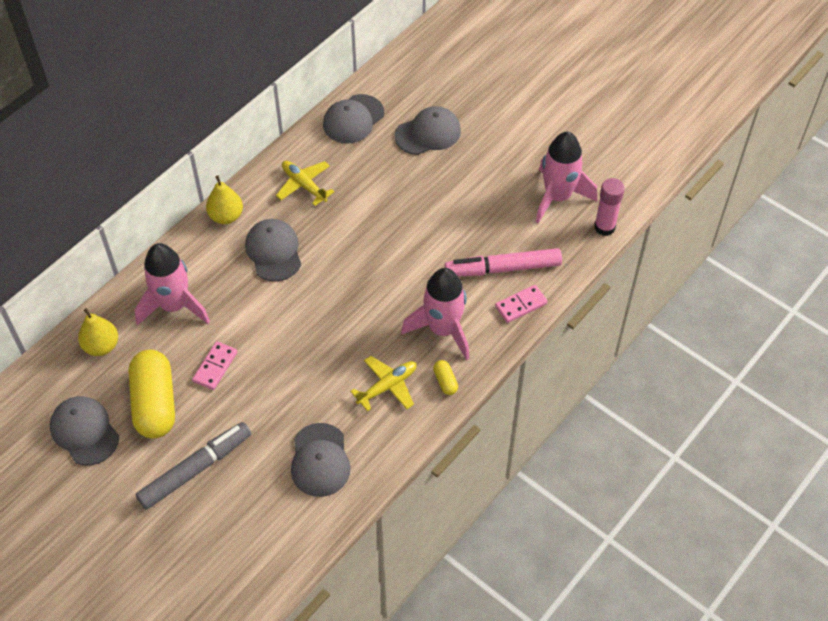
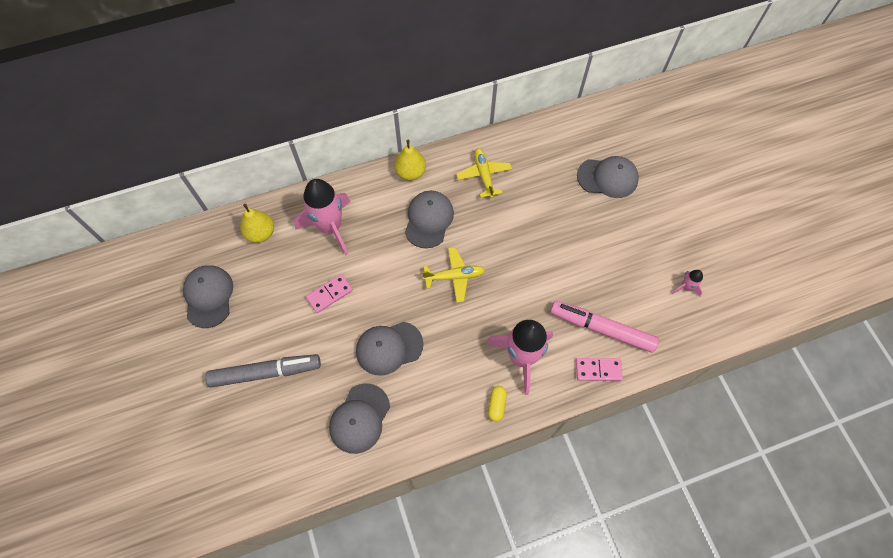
camera: 30 degrees right, 10 degrees up
(155, 403) = (270, 301): yellow capsule -> none
(353, 119) = (554, 137): grey cap -> grey cap (389, 348)
(387, 386) = (448, 383): yellow plane -> yellow plane (454, 276)
(558, 197) = (685, 287): pink rocket -> pink rocket, size x0.44
(604, 227) = (711, 336): pink glue stick -> none

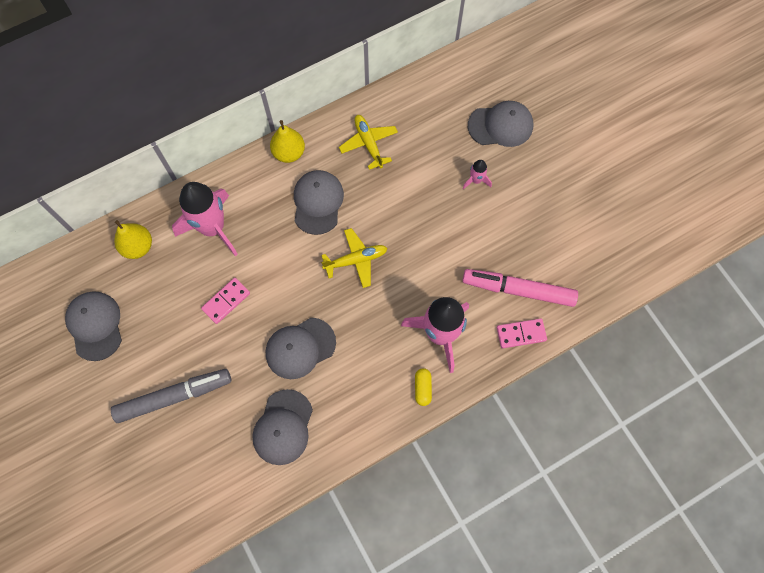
camera: 10 degrees left, 5 degrees up
(685, 287) = (598, 232): pink rocket -> pink rocket (476, 180)

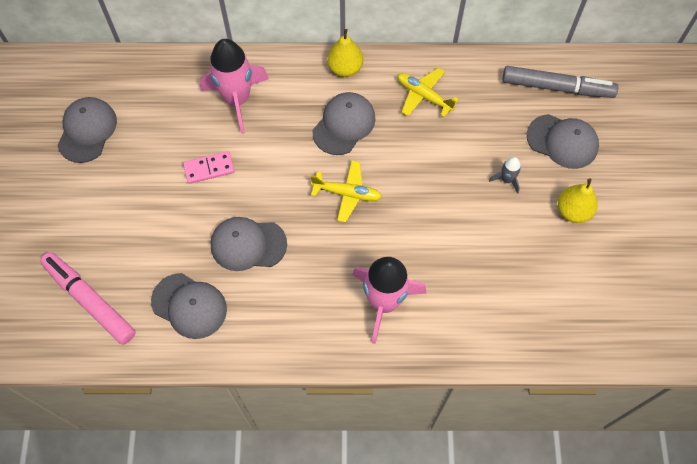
camera: 30 degrees right, 5 degrees down
(138, 247) = (164, 83): yellow pear -> yellow pear (573, 211)
(173, 397) = (113, 226): grey marker -> grey marker (556, 87)
(283, 427) = (189, 306): grey cap -> grey cap turned 105 degrees counterclockwise
(368, 143) = (423, 96): yellow plane -> yellow plane turned 60 degrees counterclockwise
(422, 388) = (337, 342): yellow capsule -> none
(476, 180) = (506, 180): pink rocket -> grey rocket
(519, 290) = (486, 303): pink marker -> pink marker (90, 301)
(521, 334) = (463, 345): pink domino -> none

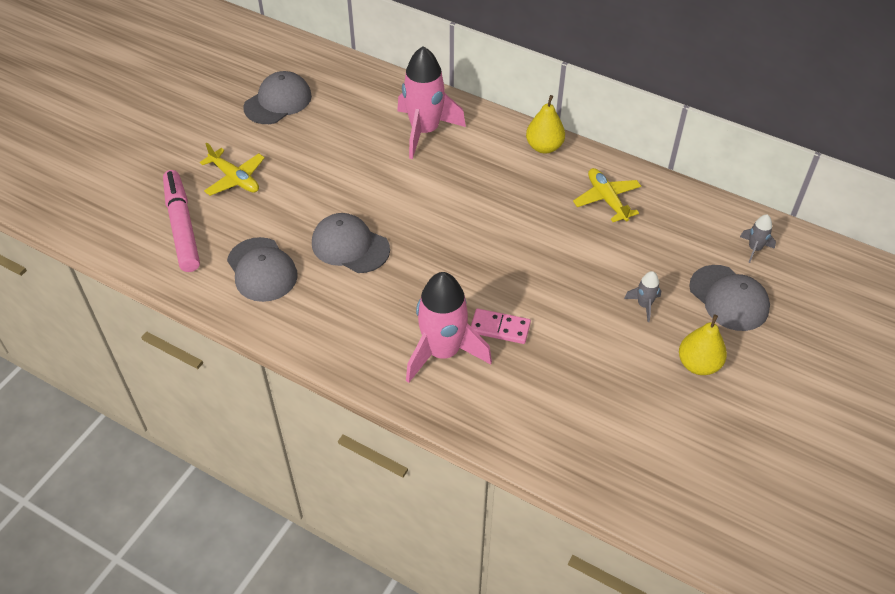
camera: 30 degrees right, 15 degrees down
(209, 168) = (360, 172): pink domino -> pink domino (500, 328)
(344, 124) = (510, 190): grey cap -> none
(347, 193) = (473, 246): yellow plane -> yellow plane (235, 178)
(556, 87) = (754, 249): grey marker -> grey rocket

